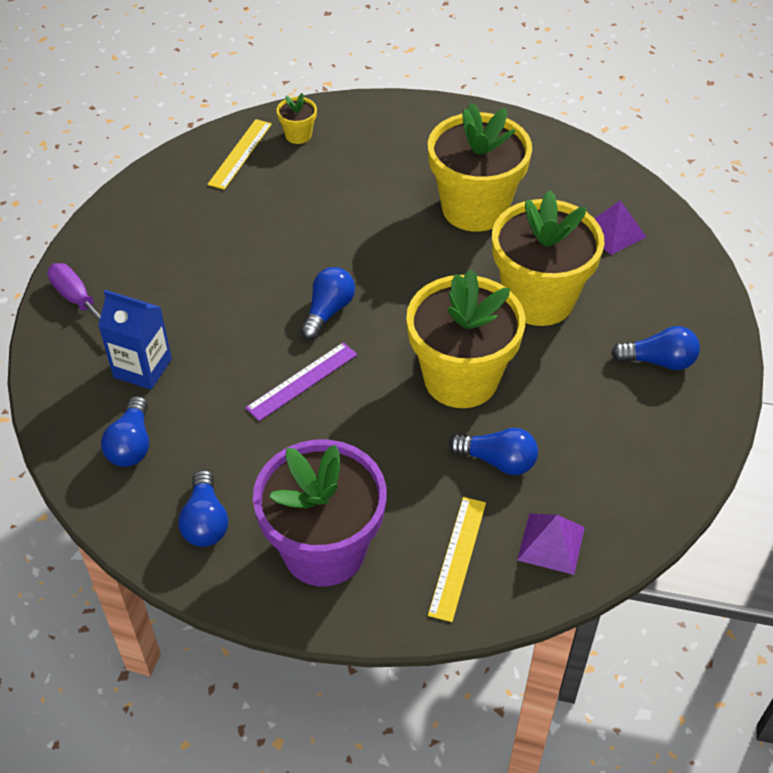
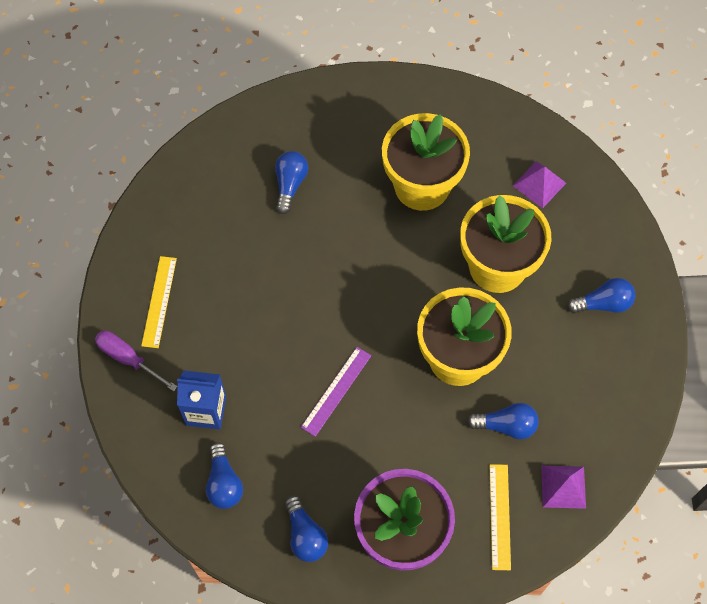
camera: 15 degrees left, 15 degrees up
(240, 154) = (208, 172): yellow ruler -> yellow ruler (159, 301)
(298, 135) = (250, 140): yellow flower pot -> none
(328, 311) = (335, 319): blue light bulb -> blue light bulb (290, 185)

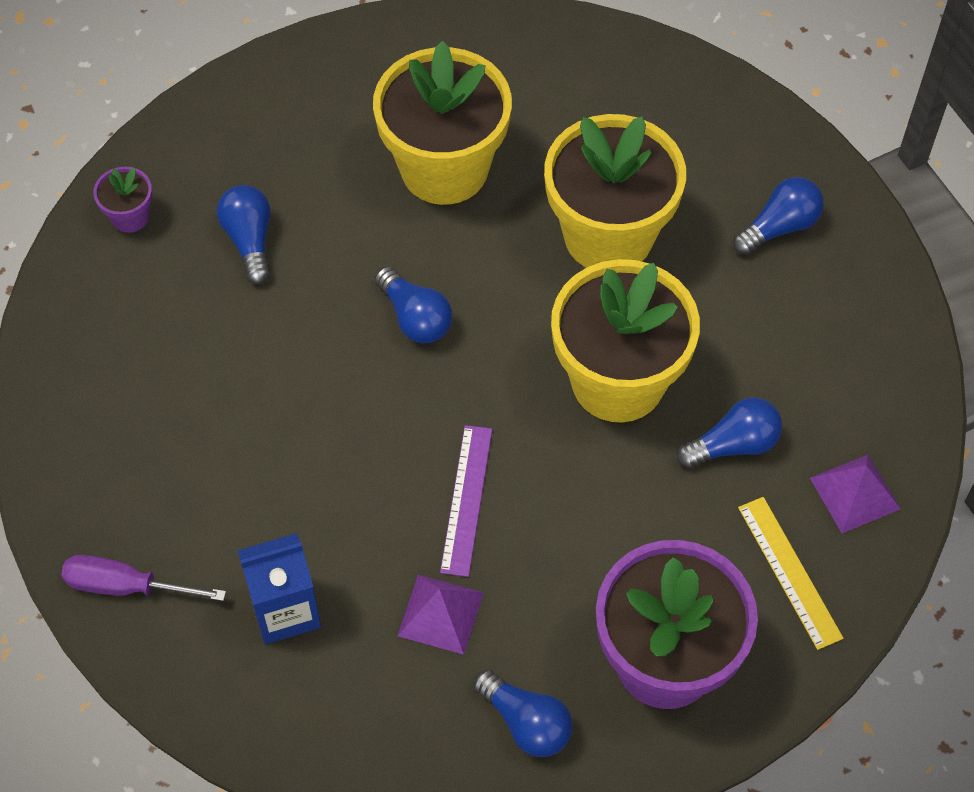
camera: 25 degrees left, 5 degrees down
(159, 301) = (133, 483): yellow ruler -> none
(224, 483) = (366, 702): blue light bulb -> blue light bulb (415, 317)
(231, 143) = (130, 217): none -> purple flower pot
(539, 184) = (608, 103): purple pyramid -> purple pyramid (440, 614)

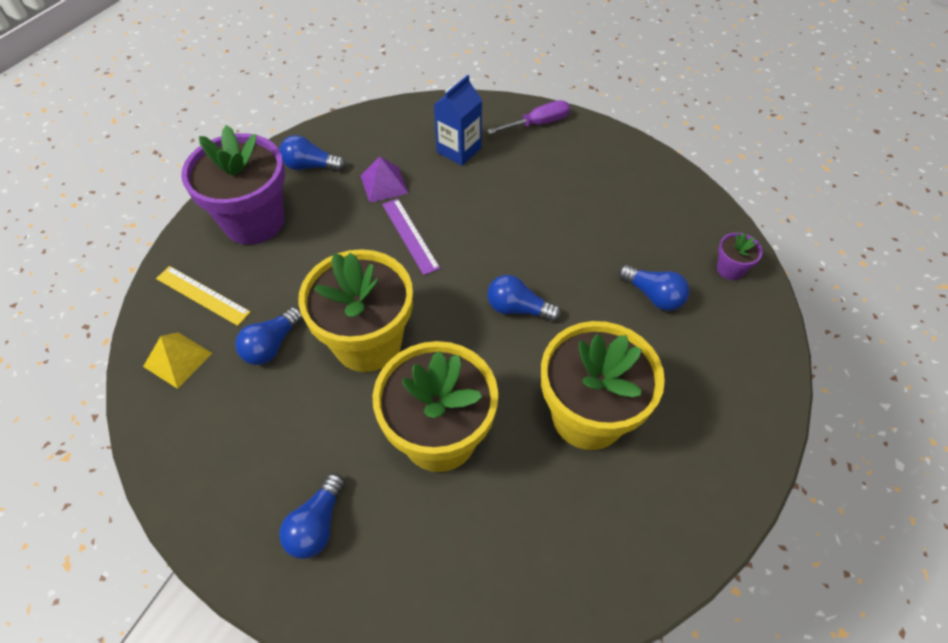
camera: 145 degrees right, 5 degrees down
(855, 493) = (177, 359): purple pyramid -> yellow pyramid

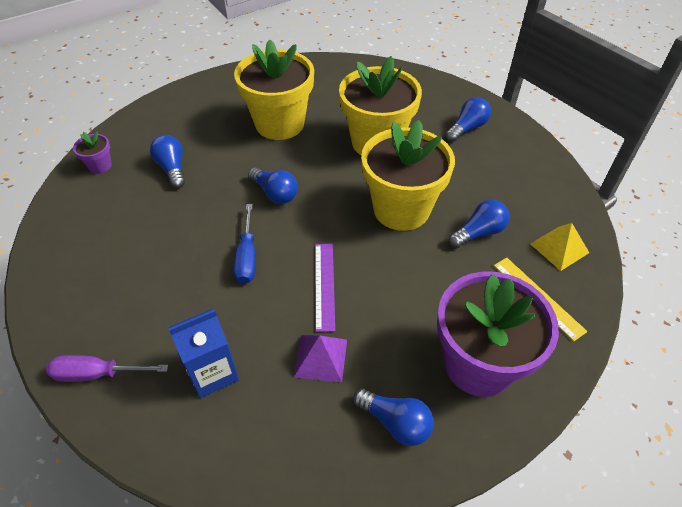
camera: 155 degrees left, 5 degrees down
(496, 234) = (247, 257): none -> blue screwdriver

